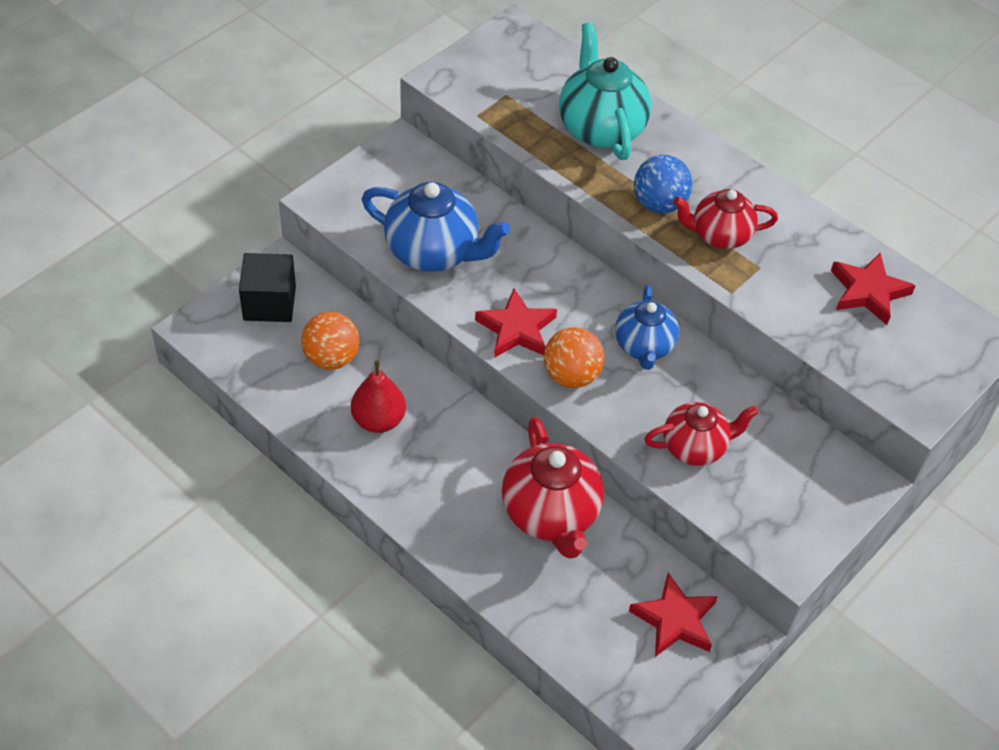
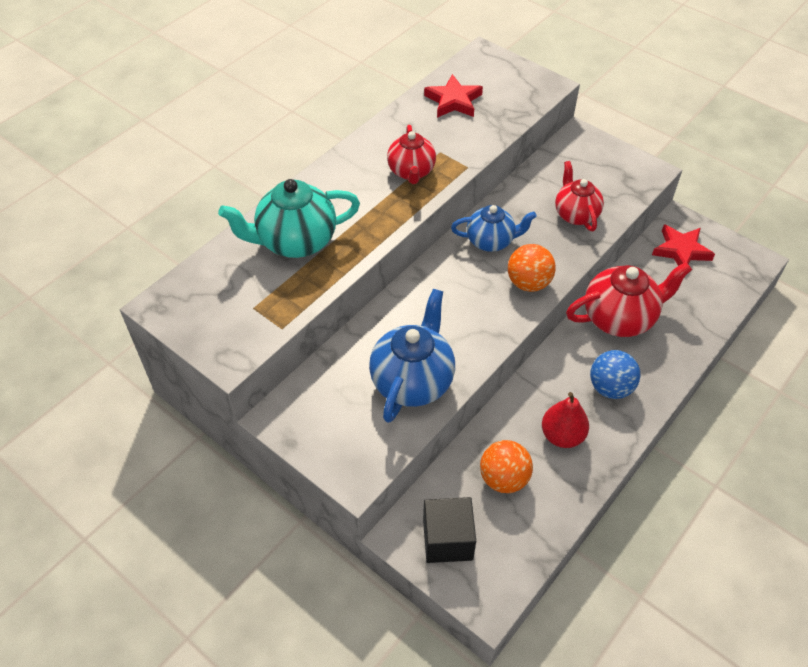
camera: 90 degrees left, 0 degrees up
(516, 329) = (489, 318): red star -> none
(659, 204) = (382, 205): blue ball -> blue ball (610, 387)

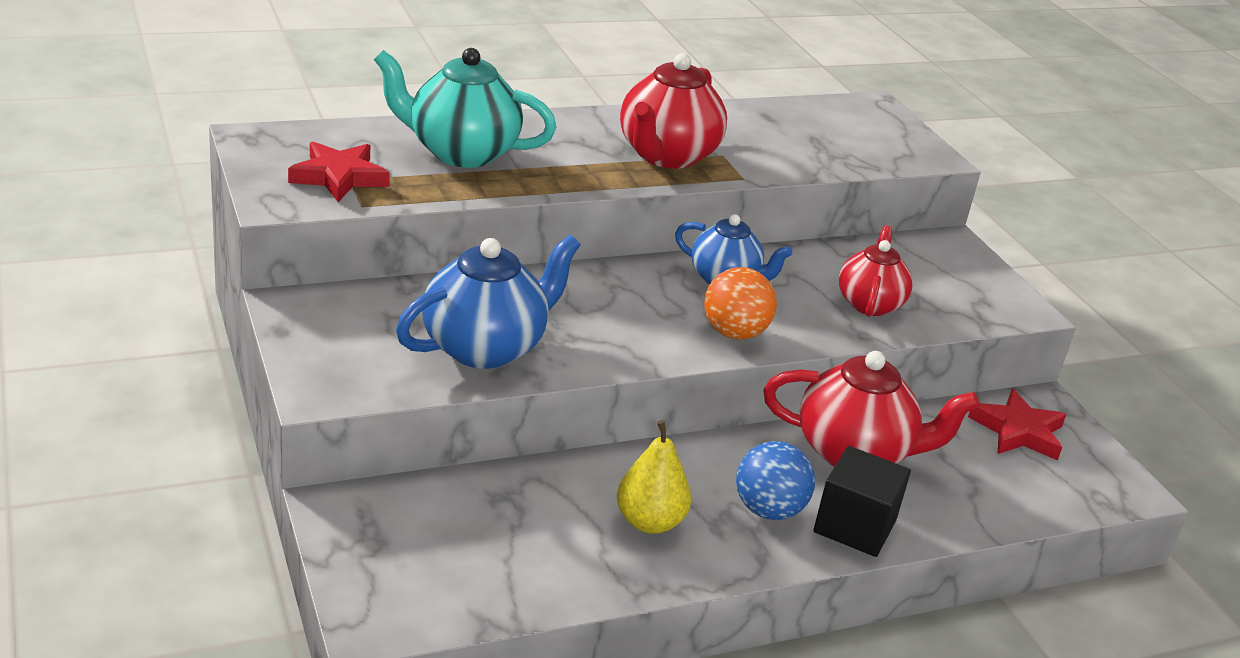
camera: 25 degrees right, 20 degrees down
(411, 172) = (666, 156): red teapot -> red teapot, size x1.53
(447, 539) = (389, 540): black cube -> black cube (854, 526)
(453, 101) = (789, 125): red star -> red star (339, 177)
(503, 478) = (525, 522): orange ball -> none
(562, 435) = (649, 522): red pear -> yellow pear

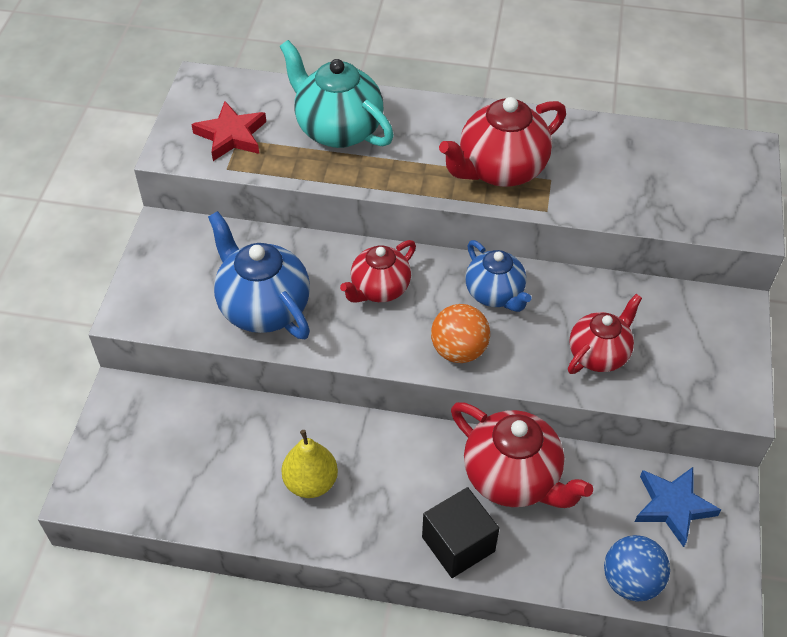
camera: 35 degrees right, 20 degrees up
(485, 347) = (263, 307): blue teapot -> blue teapot turned 120 degrees counterclockwise
(602, 302) = (379, 289): none -> red teapot
(768, 510) = (404, 505): blue ball -> blue ball (631, 581)
(1018, 431) = (673, 506): red star -> blue star

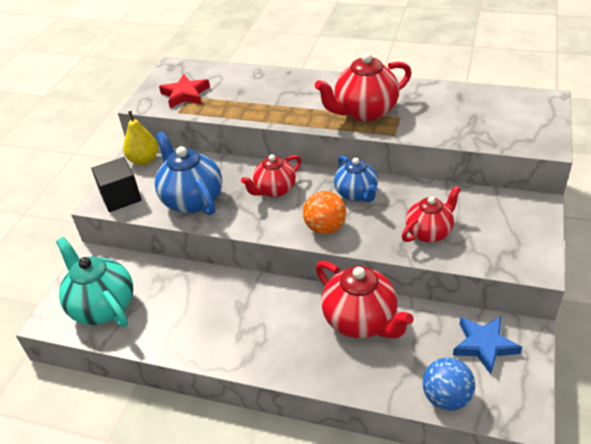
camera: 10 degrees right, 10 degrees down
(311, 482) = (211, 318): yellow pear -> yellow pear (144, 160)
(338, 129) = (256, 90): turquoise teapot -> turquoise teapot (102, 306)
(458, 544) = (313, 365): black cube -> black cube (121, 197)

